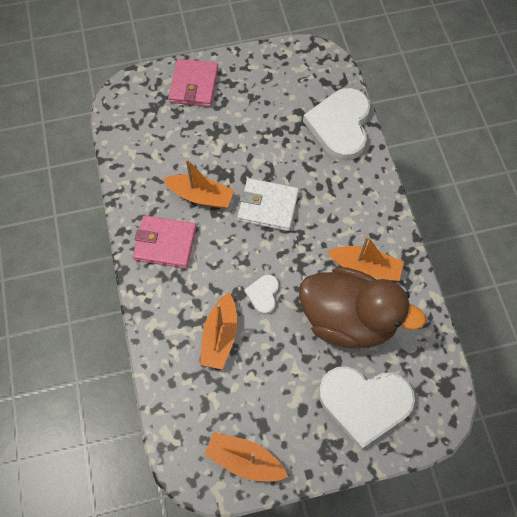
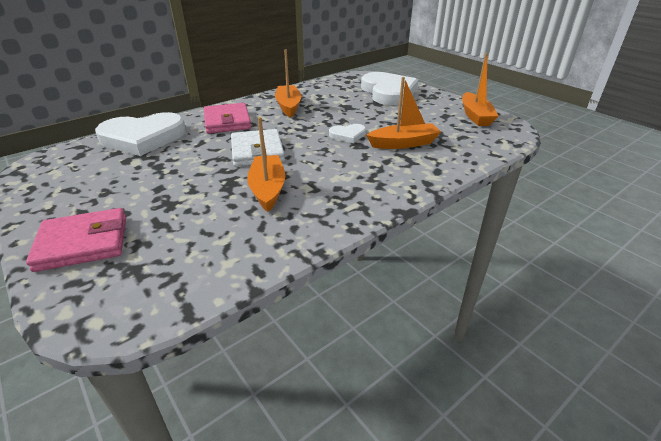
camera: 115 degrees left, 30 degrees down
(165, 243) = (343, 194): pink wallet -> pink wallet (227, 121)
(348, 319) = (336, 105): brown duck -> none

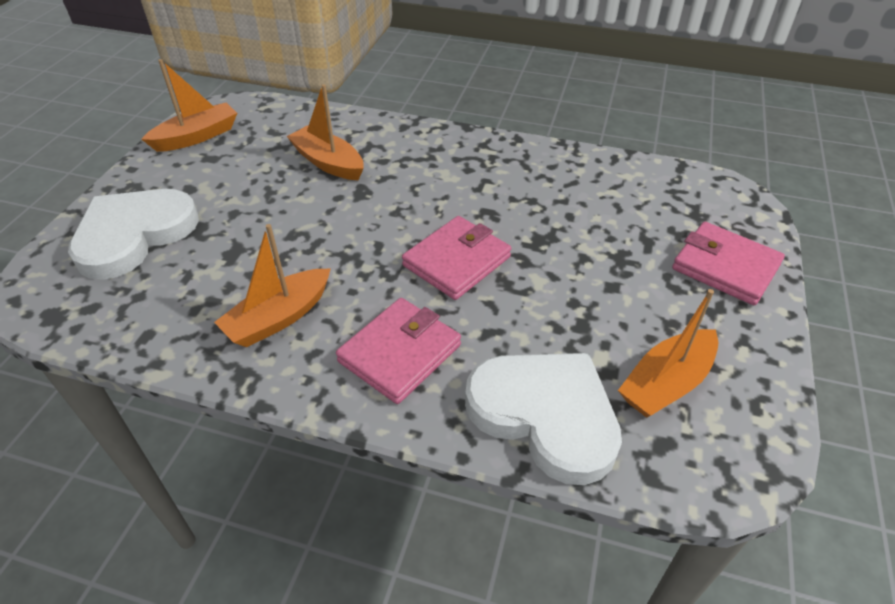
camera: 125 degrees left, 10 degrees up
(257, 151) = (456, 261): white wallet -> pink wallet
(267, 189) = (520, 208): orange boat -> orange boat (666, 383)
(348, 135) = (341, 210): white heart -> none

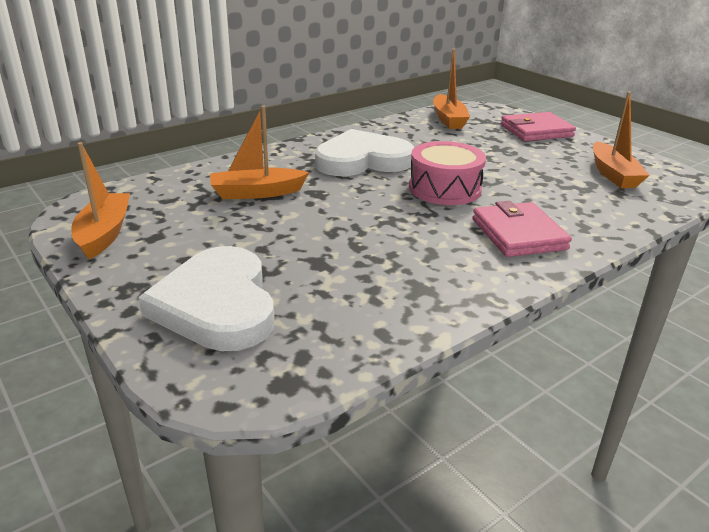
camera: 55 degrees left, 15 degrees down
(279, 317) = (431, 266): orange boat -> orange boat (448, 119)
(456, 261) = (444, 189): pink wallet -> pink drum
(545, 415) = (613, 210): white heart -> white heart (362, 160)

